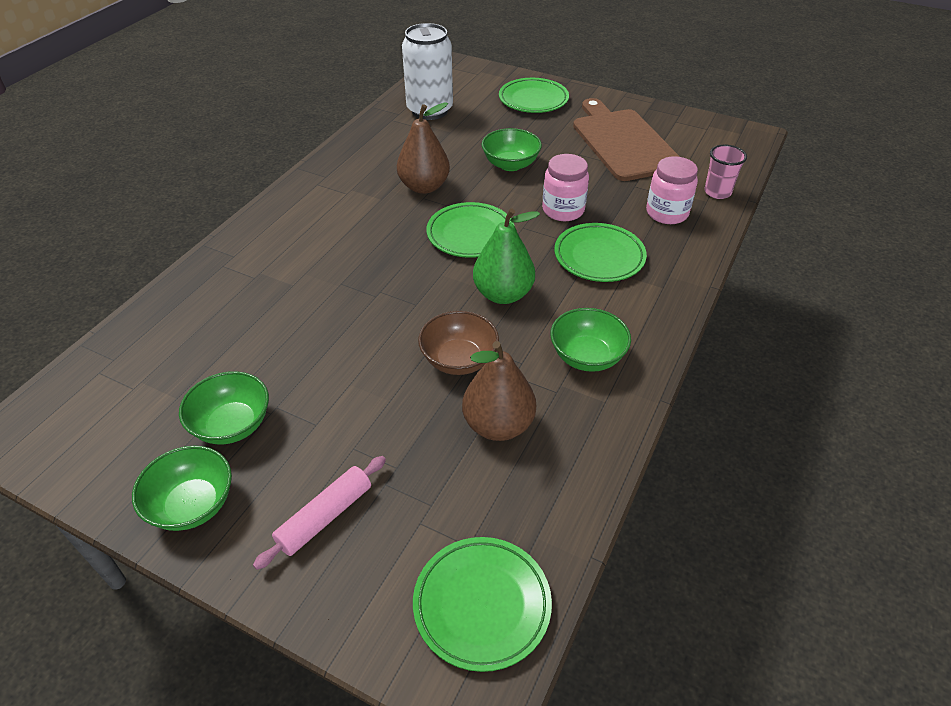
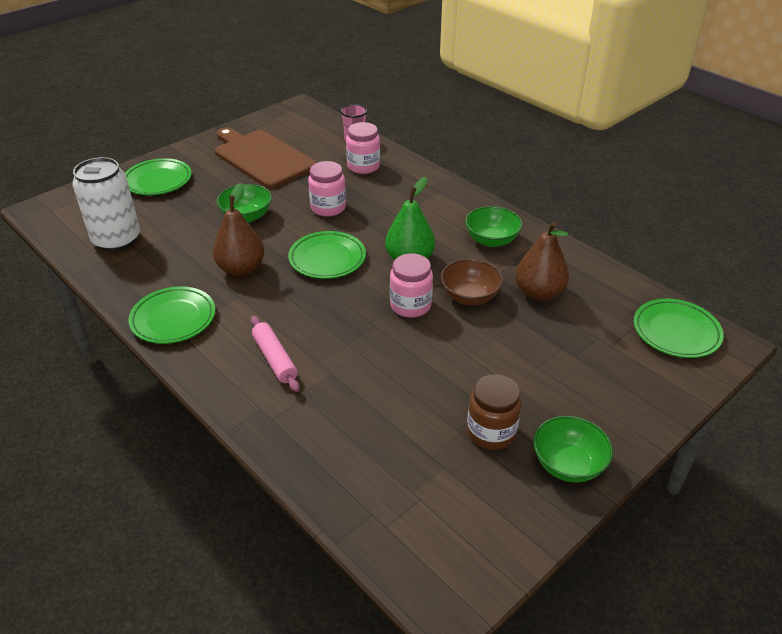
camera: 70 degrees left, 5 degrees down
(232, 425) = (491, 432): green bowl -> brown jar
(325, 516) = (596, 390): pink rolling pin -> pink rolling pin (274, 359)
(420, 314) = (410, 305): none -> pink jar
(599, 257) = (393, 207): green plate -> green plate (173, 319)
(623, 142) = (262, 157): brown cutting board -> brown cutting board turned 45 degrees clockwise

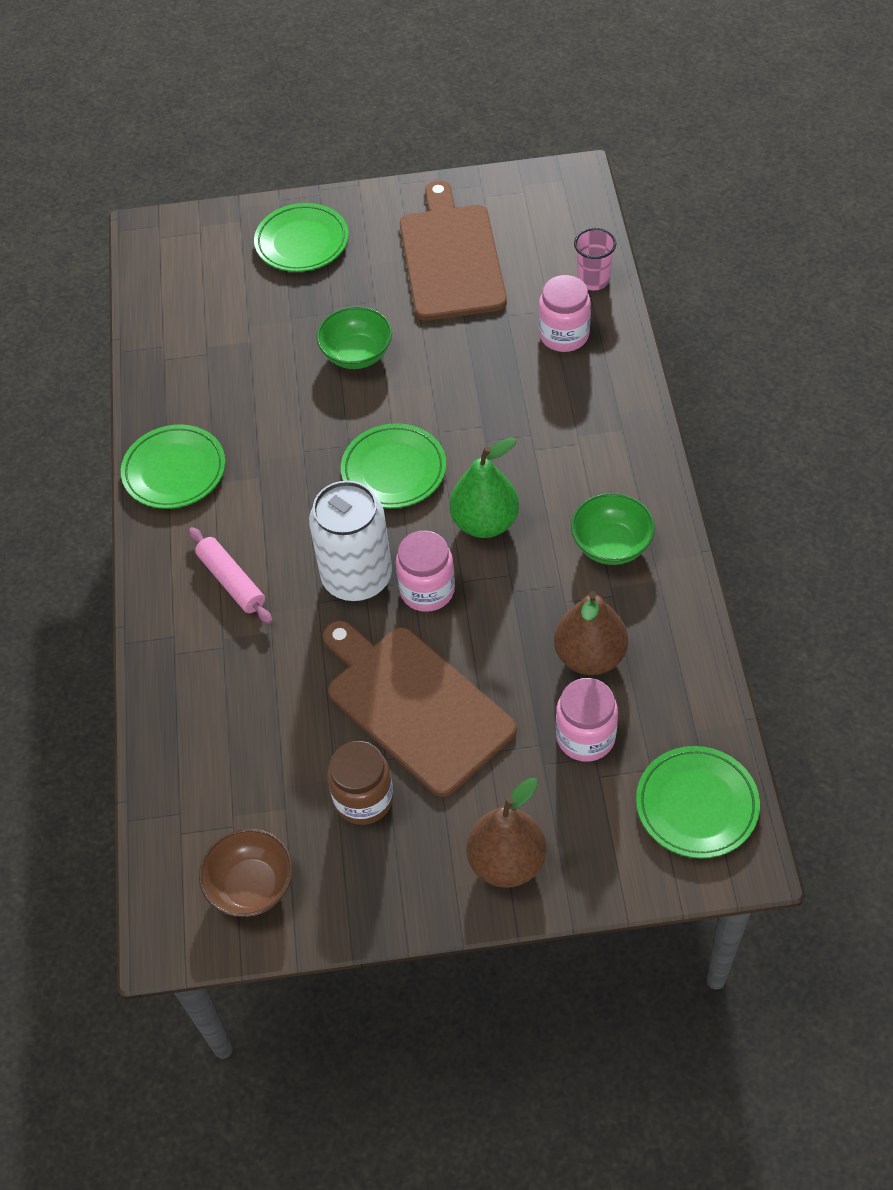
camera: 40 degrees right, 15 degrees up
(116, 240) = (195, 321): white can -> white can (357, 578)
(241, 269) = (291, 436): brown pear -> brown pear (506, 862)
(274, 359) = (231, 581): pink rolling pin -> pink rolling pin turned 45 degrees counterclockwise
(328, 208) = (461, 387): pink jar -> pink jar (585, 737)
(467, 365) = (415, 705): none -> brown cutting board
(469, 296) = (504, 615): brown bowl -> brown bowl (251, 886)
(568, 464) = (403, 882): green bowl -> none

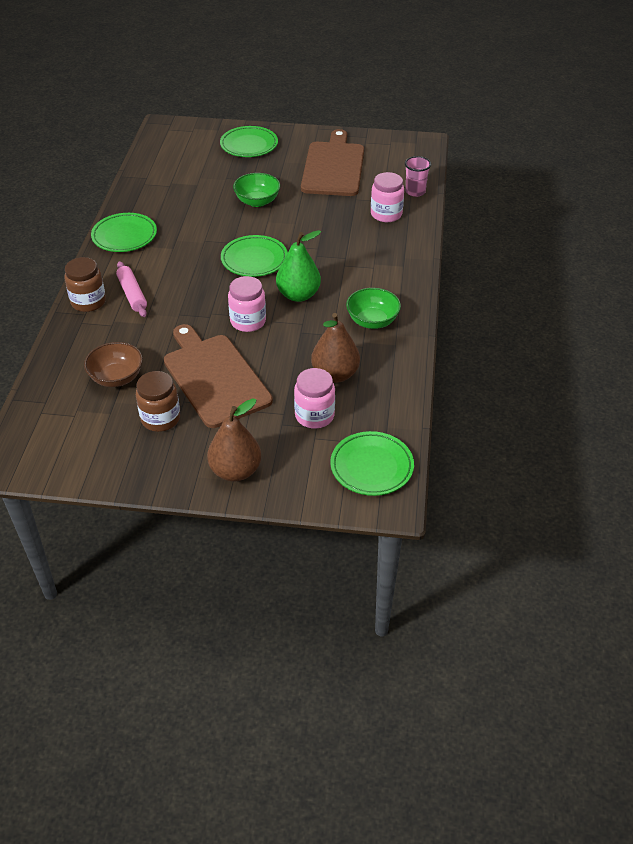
camera: 10 degrees right, 10 degrees down
(169, 612) = (88, 302): none -> brown jar
(251, 886) = (70, 449): brown bowl -> brown bowl (116, 377)
(357, 578) = (208, 307): white can -> none

